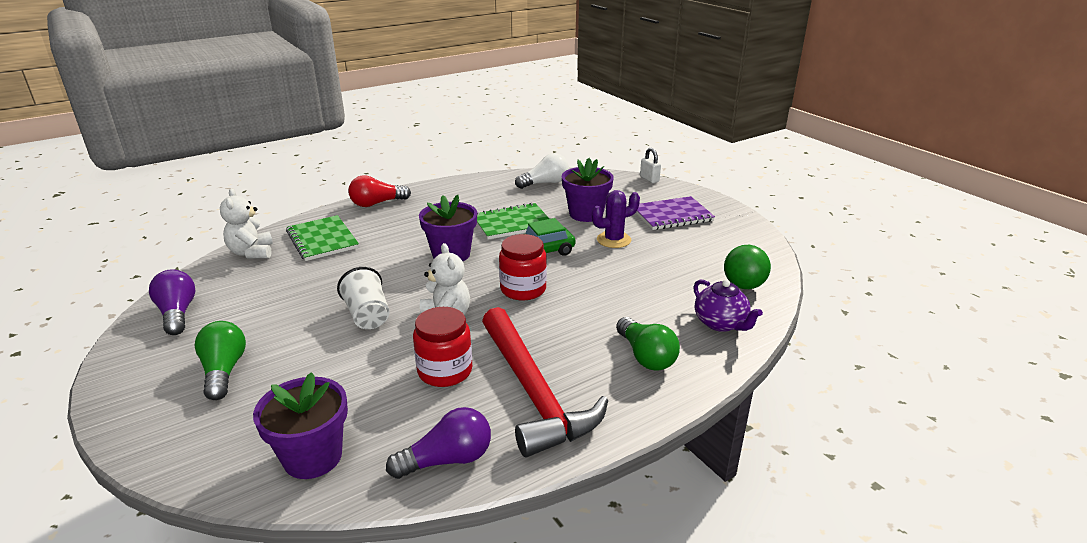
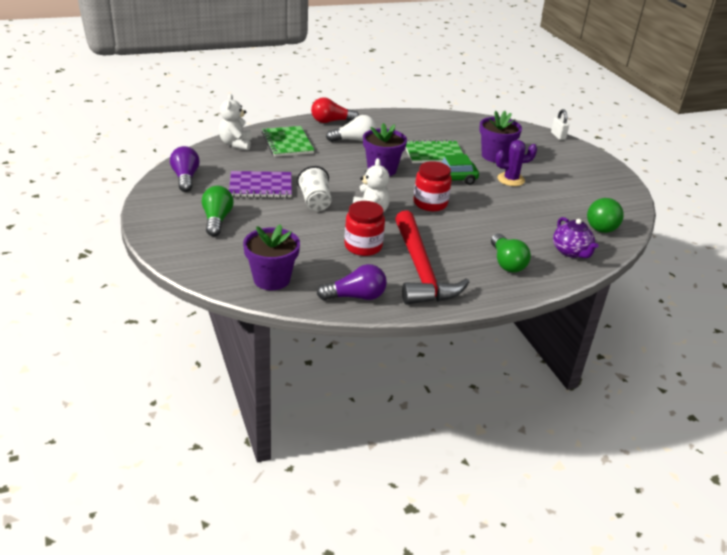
camera: 10 degrees right, 5 degrees up
(545, 183) = (469, 126): white light bulb -> white light bulb (354, 140)
(672, 215) = (565, 168): purple notebook -> purple notebook (260, 186)

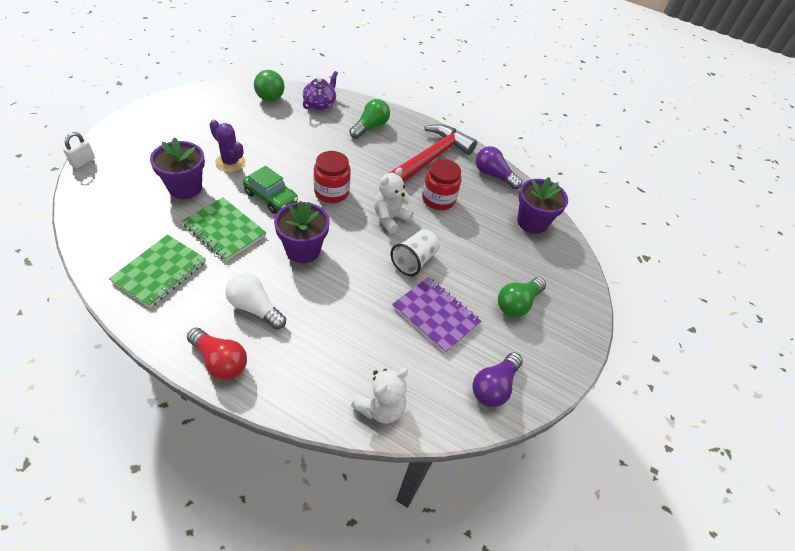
camera: 135 degrees left, 15 degrees up
(287, 143) = (325, 361): green notebook -> green notebook (160, 272)

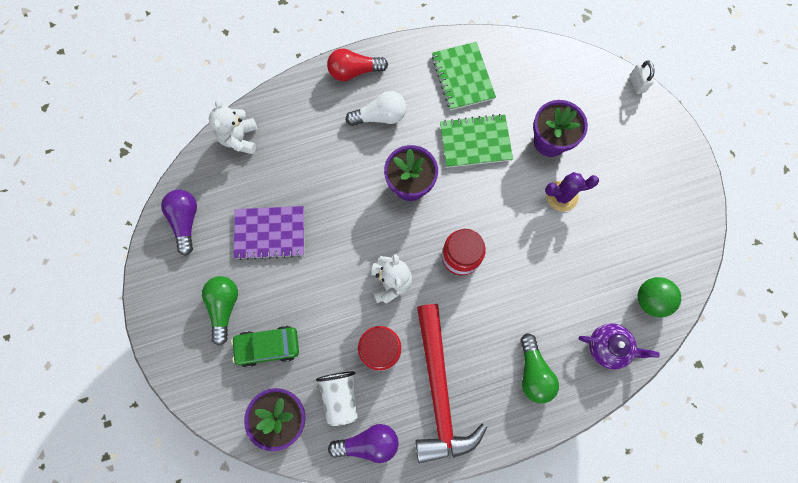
camera: 140 degrees right, 25 degrees up
(271, 197) = (490, 200): green car -> green car (268, 346)
(320, 104) = (608, 347): purple teapot -> purple teapot turned 60 degrees counterclockwise
(414, 261) = (330, 262): white cup -> white cup (340, 396)

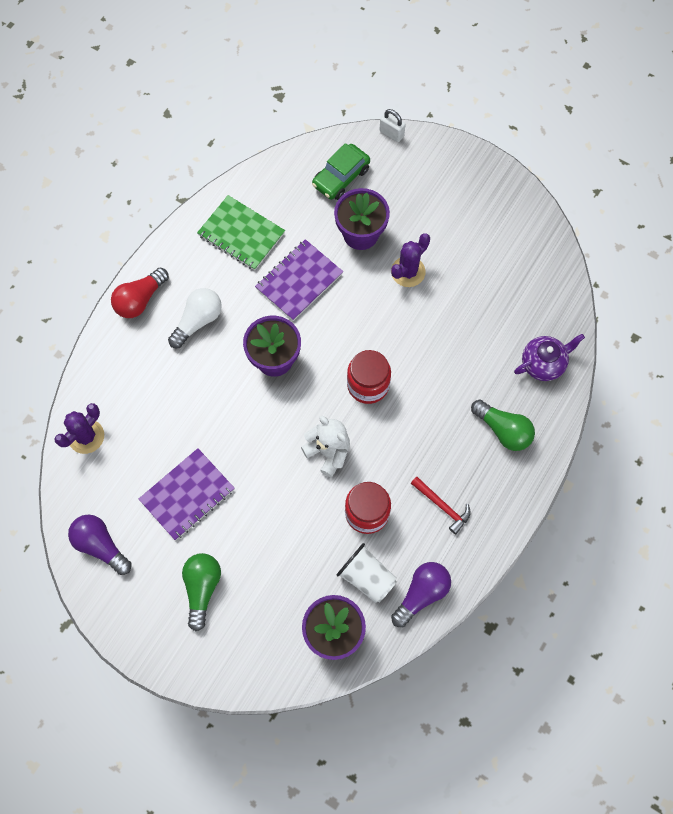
camera: 40 degrees left, 5 degrees down
(224, 307) = (202, 588): green light bulb -> green light bulb turned 45 degrees clockwise
(239, 138) = (86, 436): white teddy bear -> purple cactus
(268, 346) = (270, 589): green car -> green car (341, 177)
(439, 391) = (442, 506): red hammer -> red hammer, size x0.43
(475, 142) = (299, 281): green notebook -> purple notebook
(650, 300) = (544, 301): green ball -> none

